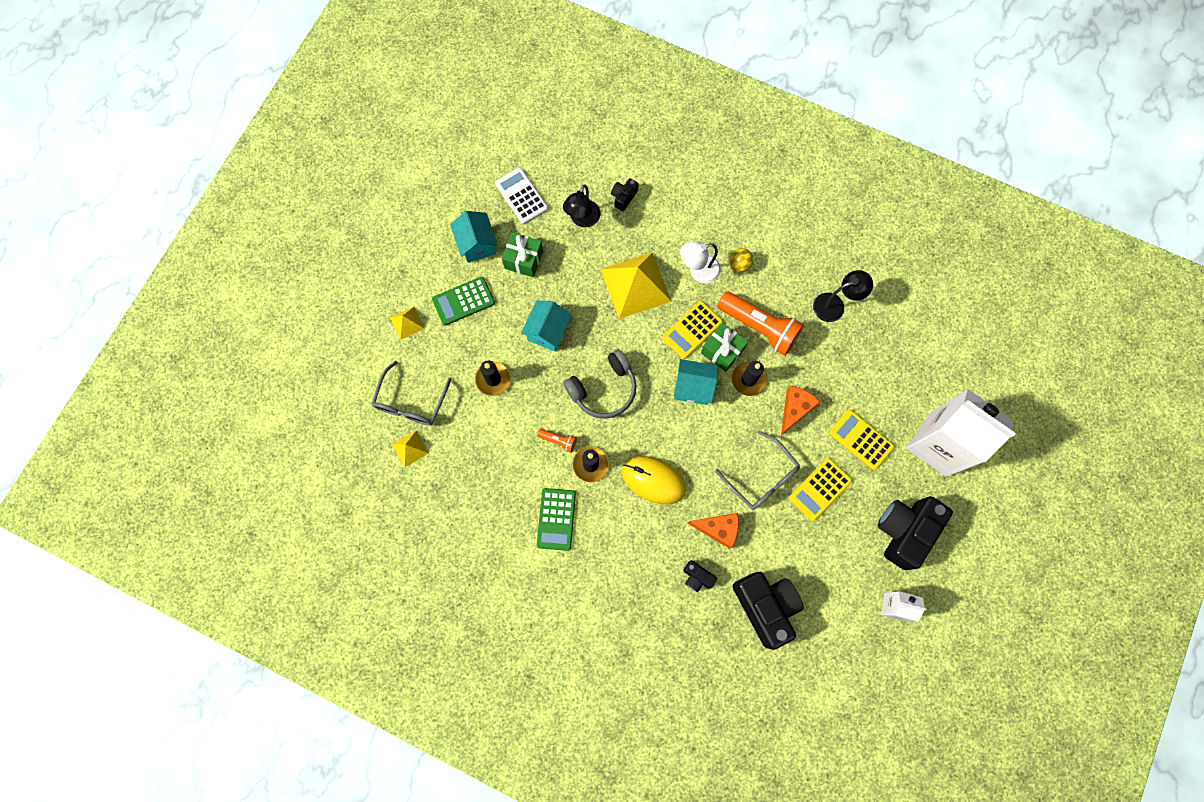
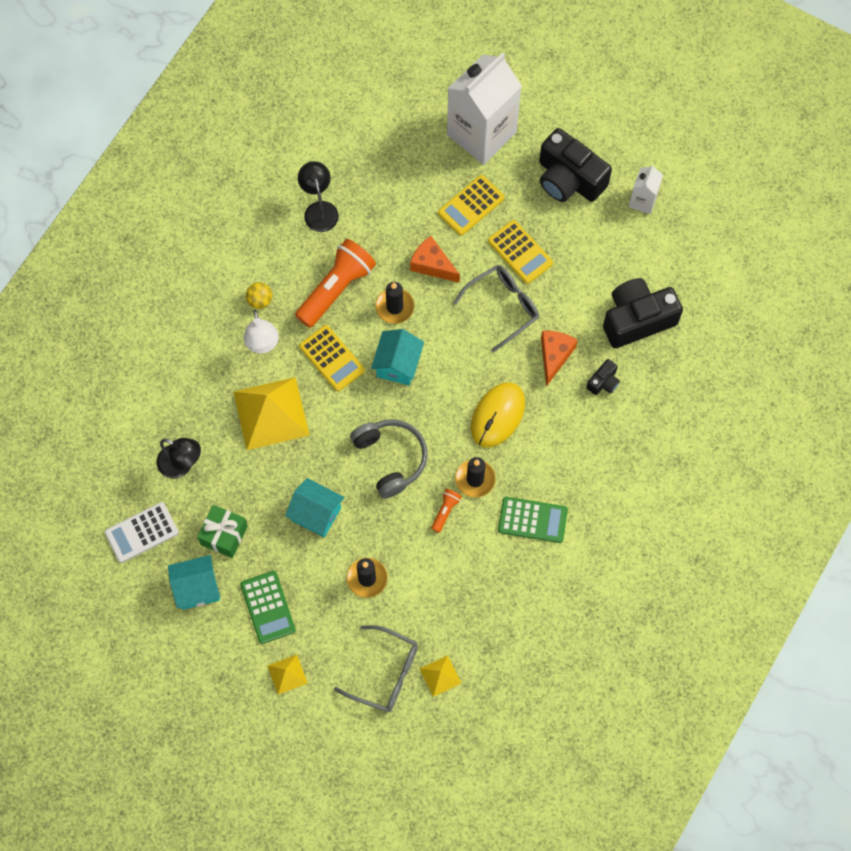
camera: 85 degrees left, 5 degrees down
(623, 197) = (159, 416): black camera -> none
(722, 351) = (359, 330): green gift -> none

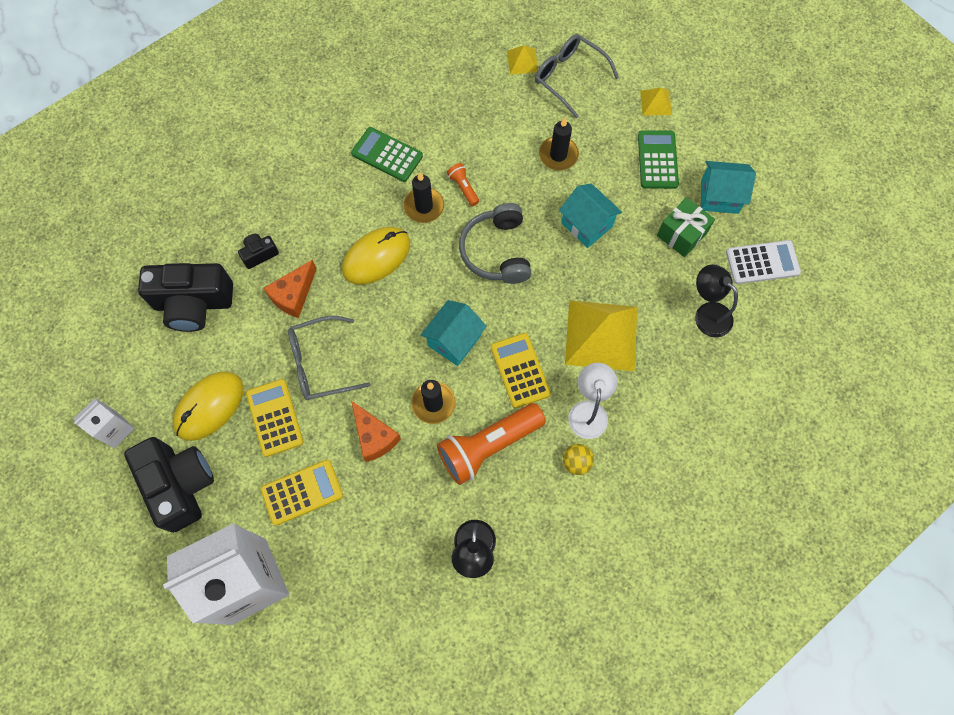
camera: 160 degrees left, 0 degrees up
(445, 511) = (463, 188): orange flashlight -> orange flashlight turned 105 degrees clockwise
(577, 243) = (209, 406): none -> yellow mouse

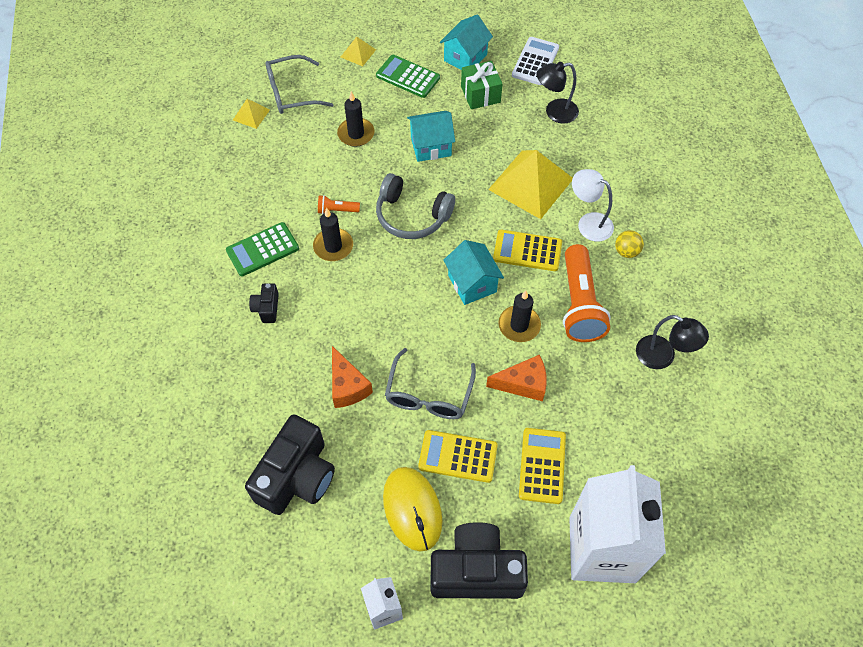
camera: 60 degrees left, 10 degrees down
(259, 254) = (285, 396): black camera -> black camera (266, 308)
(376, 257) = (355, 304): yellow mouse -> none

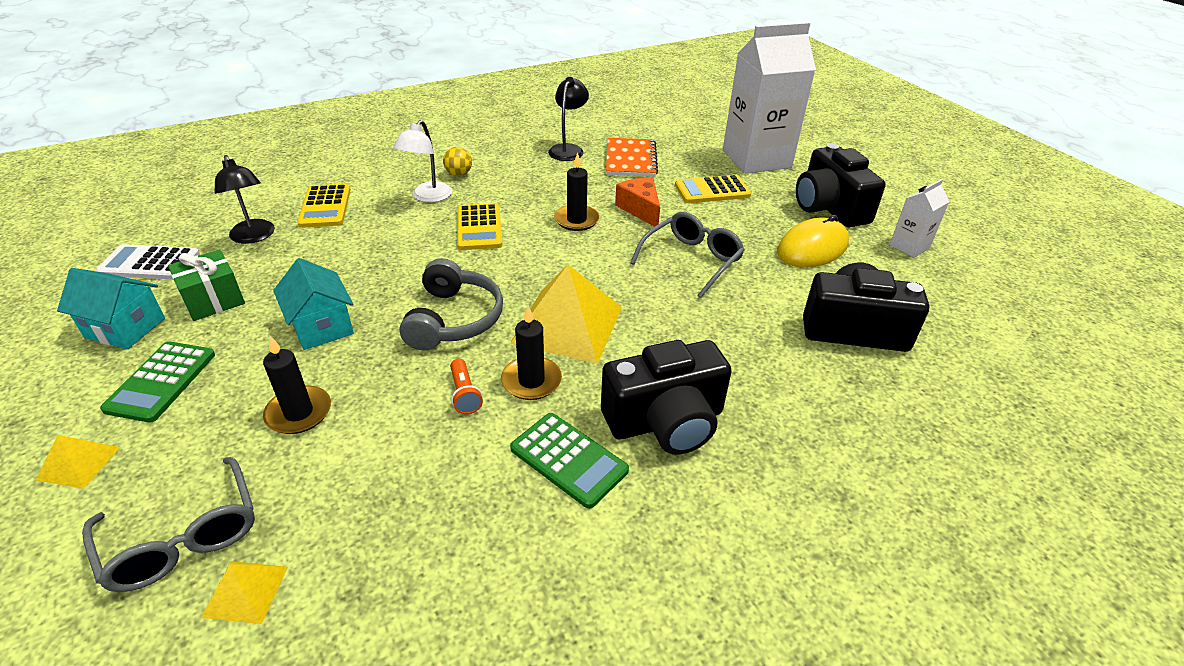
camera: 110 degrees left, 20 degrees down
(266, 308) = (666, 421): black camera -> black camera, size x2.20
(347, 386) = (724, 317): orange cheese -> none
(429, 395) = (692, 260): grey glasses -> grey glasses turned 45 degrees counterclockwise
(458, 456) = (741, 232): yellow calculator -> yellow calculator (325, 207)
(472, 283) = (539, 256): turquoise house -> none
(530, 184) = (379, 238): yellow pyramid -> yellow pyramid (567, 325)
(579, 304) = (533, 191): orange flashlight -> none
(627, 410) = (630, 159): none -> orange notebook

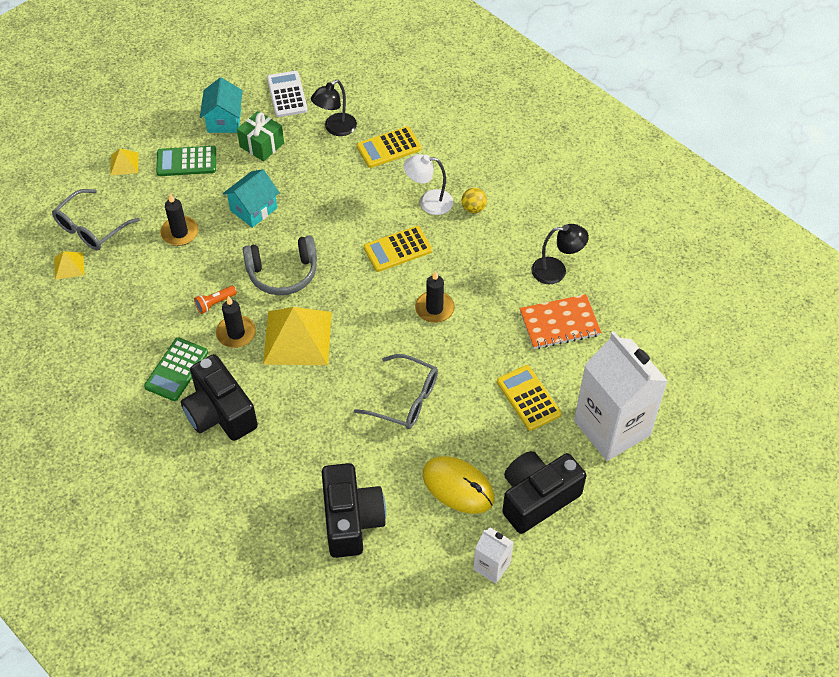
camera: 75 degrees right, 15 degrees up
(640, 209) = (470, 349): orange cheese -> none

